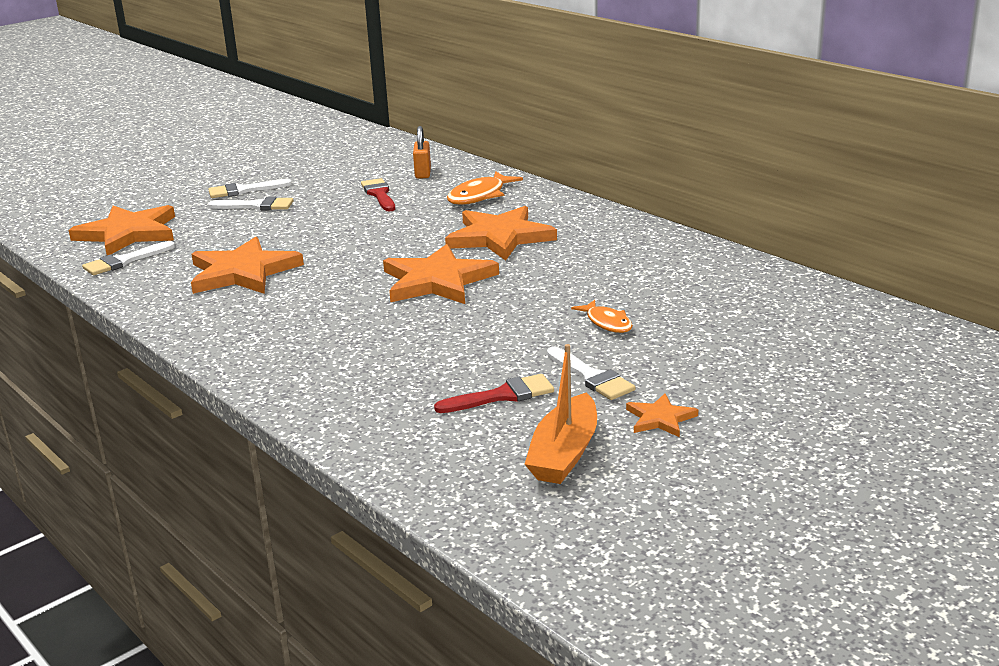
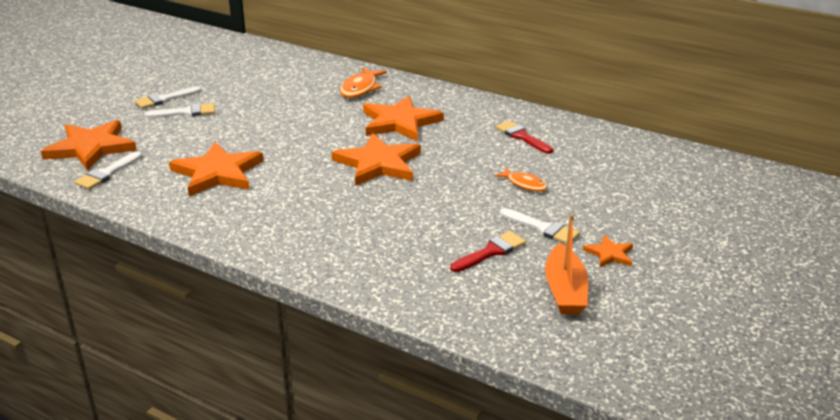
camera: 20 degrees left, 5 degrees up
(379, 194) = (281, 94): red brush -> red brush (522, 137)
(423, 173) = (302, 72): orange padlock -> none

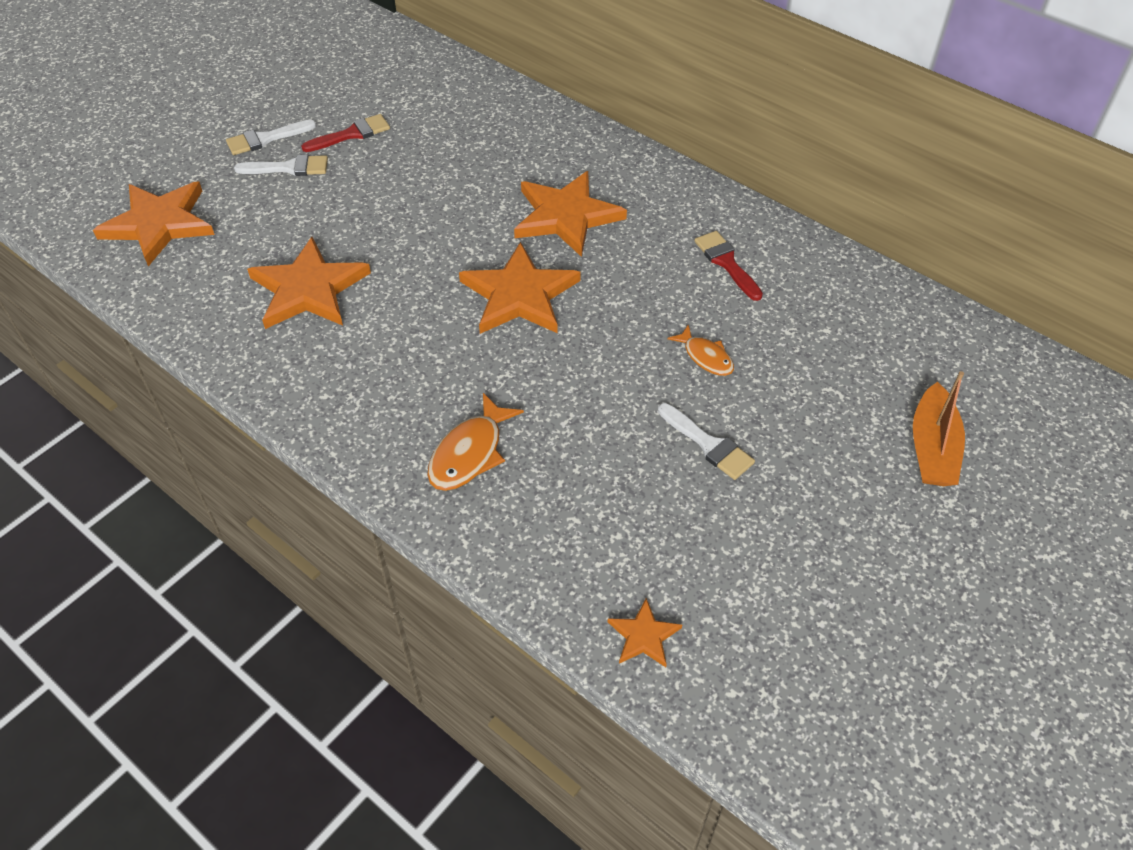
camera: 10 degrees right, 20 degrees up
(107, 173) = (171, 274): white brush -> none
(360, 88) = (528, 142): orange fish -> orange fish (470, 453)
(491, 252) = (628, 479): red brush -> red brush (351, 134)
(564, 290) = (707, 563): orange boat -> orange boat (932, 448)
(609, 254) = (785, 504): orange star -> orange star (643, 636)

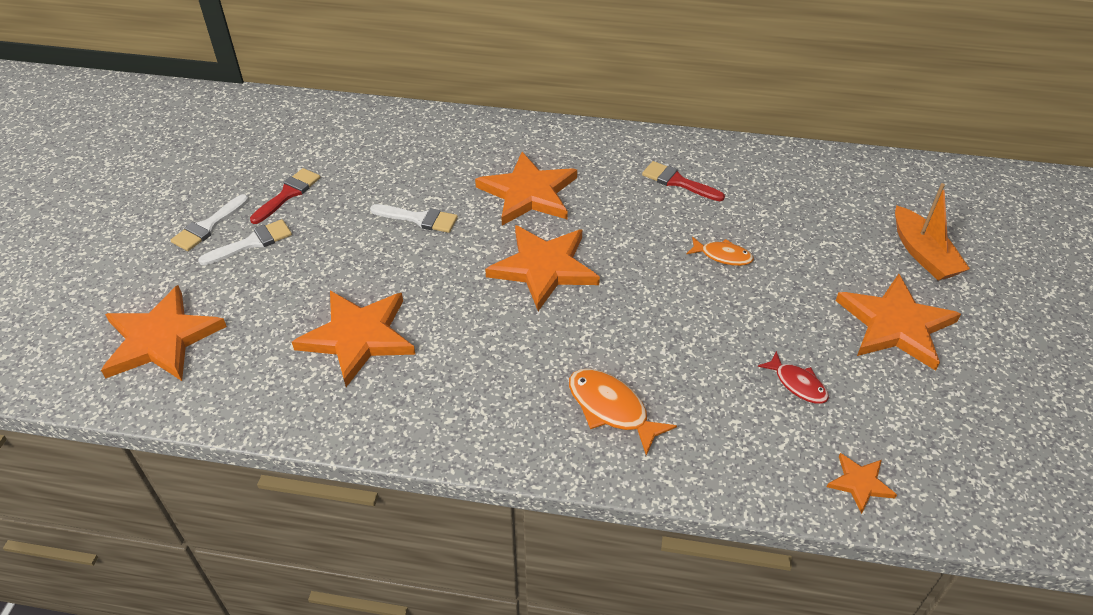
camera: 30 degrees left, 5 degrees down
(470, 453) = (611, 409): orange fish -> orange fish turned 135 degrees clockwise
(668, 514) = (797, 384): none -> red fish
(708, 444) = (780, 319): white brush -> white brush (419, 219)
(827, 506) = (895, 325): none -> orange star

